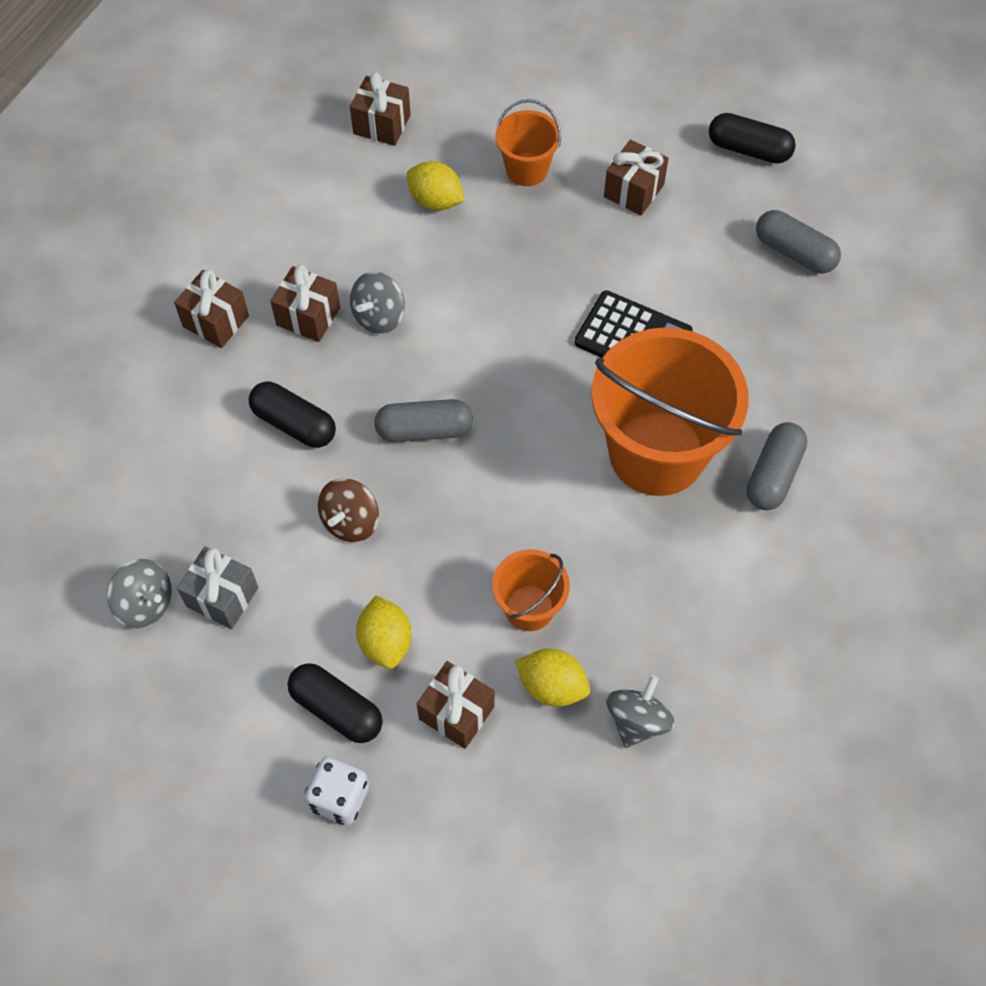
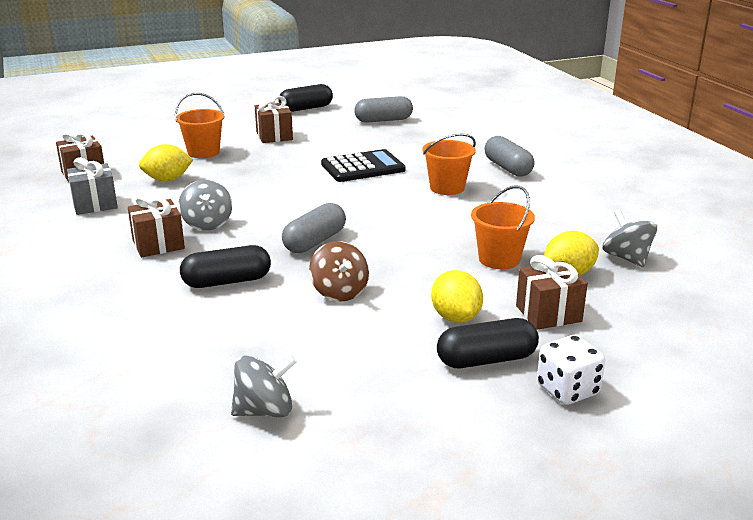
camera: 50 degrees left, 35 degrees down
(216, 321) = (90, 277): brown gift -> none
(222, 597) = (317, 370): grey gift -> grey gift (95, 204)
(385, 642) = (455, 317): yellow lemon -> yellow lemon turned 45 degrees clockwise
(656, 453) = (447, 188): orange bucket -> orange bucket, size x0.49

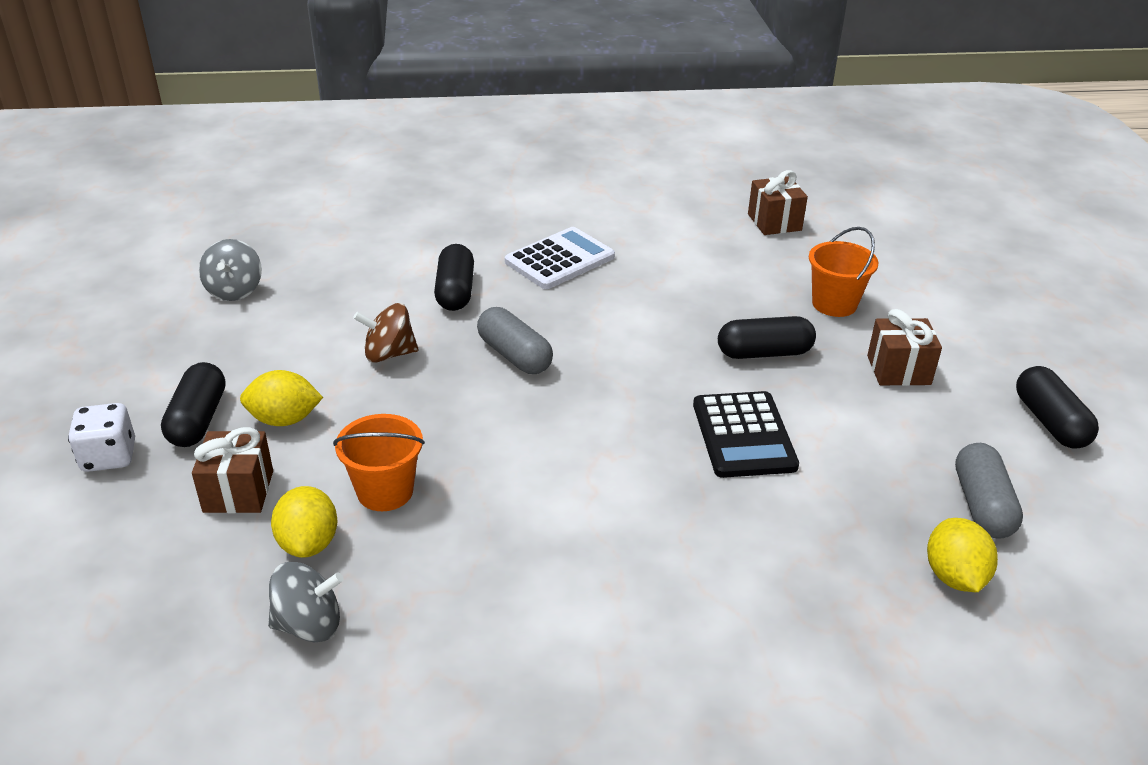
camera: 105 degrees right, 10 degrees up
(95, 204) = (680, 228): grey gift -> none
(158, 245) = (559, 259): brown gift -> white calculator
(167, 179) = (740, 273): yellow lemon -> yellow lemon (954, 576)
(207, 224) = (598, 290): grey spinning top -> none
(272, 167) = (764, 353): none -> black capsule
(447, 188) = (634, 505): orange bucket -> none
(507, 168) = (698, 607): grey capsule -> none

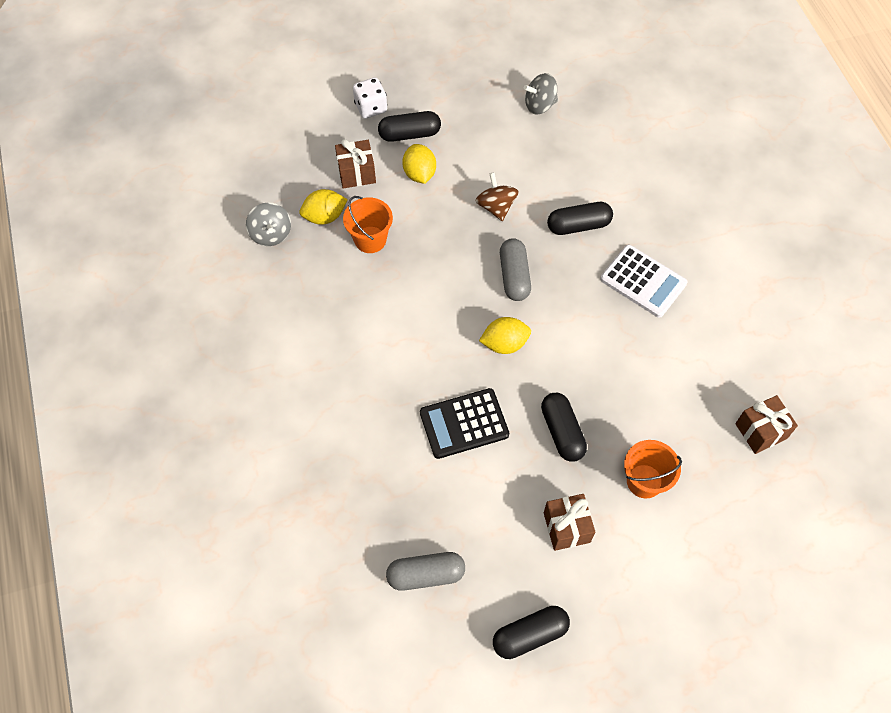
camera: 80 degrees right, 25 degrees up
(514, 355) = (514, 276): grey capsule -> grey capsule turned 45 degrees counterclockwise
(954, 576) = (357, 551): yellow lemon -> yellow lemon (504, 344)

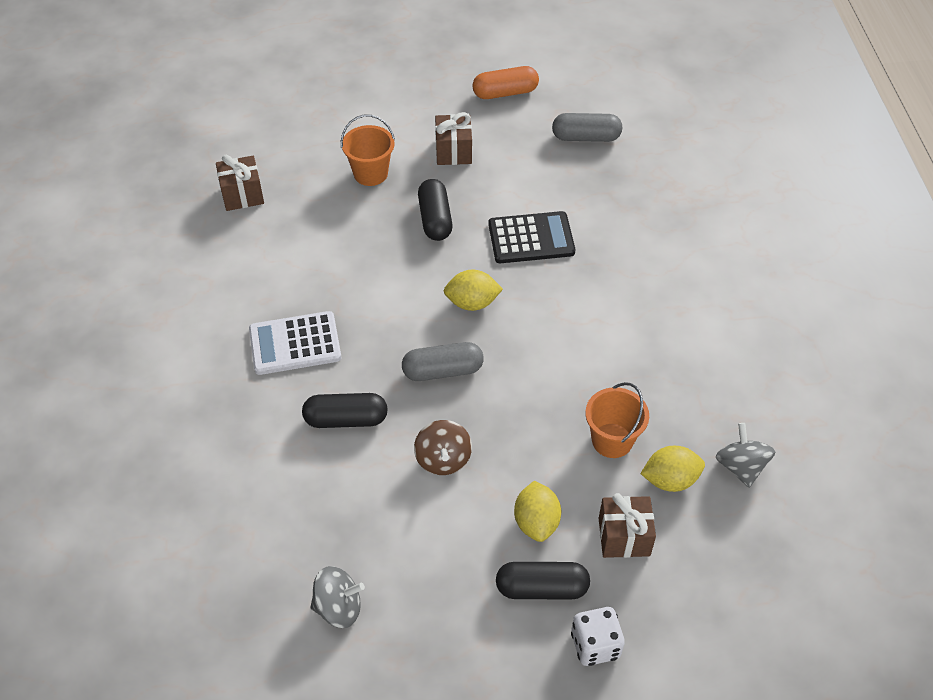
camera: 170 degrees left, 10 degrees down
(514, 276) = (443, 371): grey capsule -> grey capsule turned 75 degrees clockwise
(530, 635) = (505, 93): black capsule -> orange capsule
(643, 281) = (295, 344): white calculator -> white calculator turned 60 degrees counterclockwise

